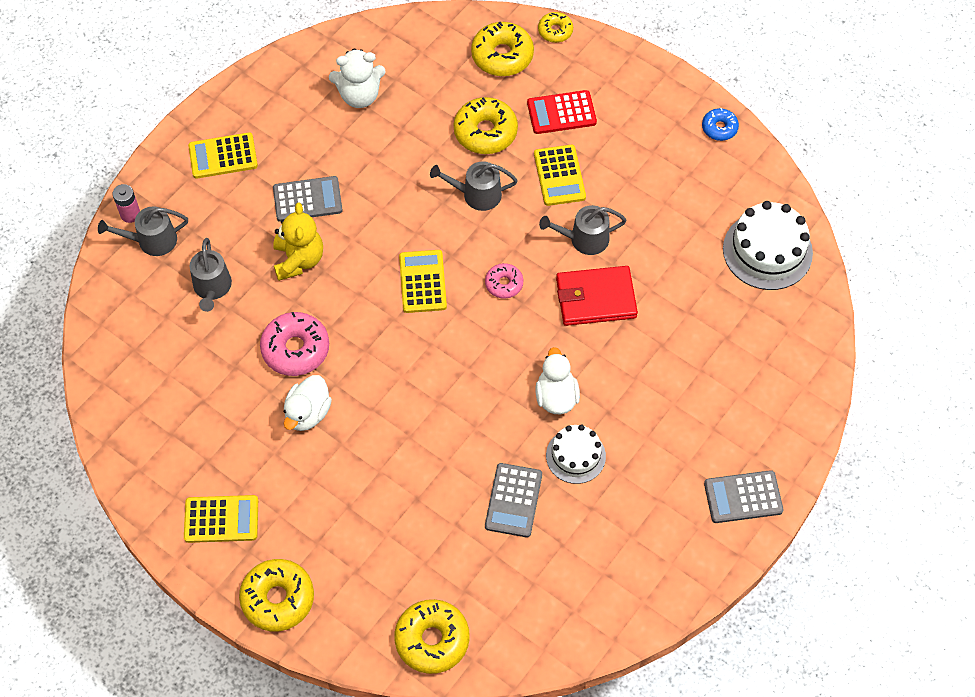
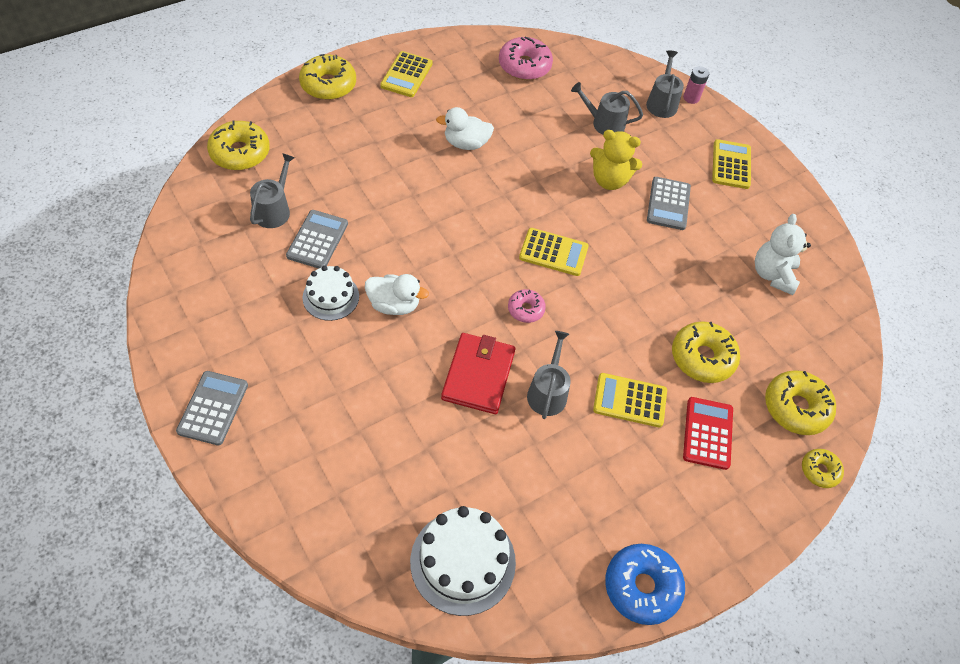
camera: 105 degrees right, 5 degrees down
(295, 349) = (526, 153): pink donut -> pink donut (524, 66)
(308, 413) = (466, 143): white duck -> white duck turned 45 degrees counterclockwise
(477, 194) = (631, 324): grey watering can -> grey watering can (274, 210)
(513, 500) = (317, 240): grey calculator -> grey calculator turned 75 degrees clockwise
(719, 128) = (642, 587): blue donut -> blue donut, size x1.75

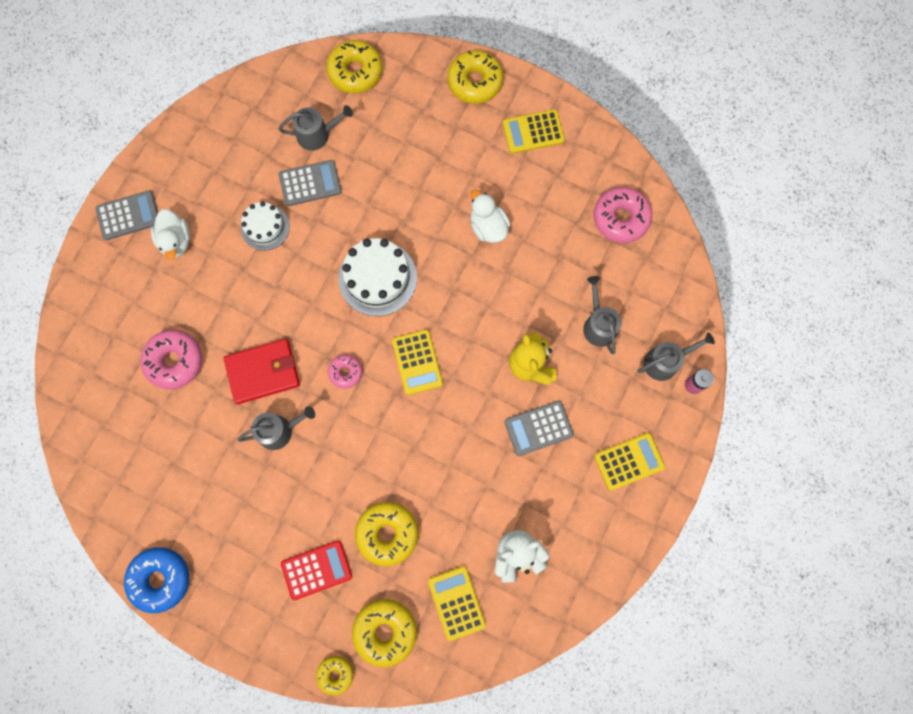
camera: 65 degrees right, 20 degrees up
(394, 305) = (287, 275): white duck -> white duck (176, 241)
(410, 448) = (174, 361): none -> pink donut
(463, 561) = (111, 447): white cake -> white cake (377, 278)
(630, 400) = (310, 495): yellow calculator -> yellow calculator (456, 603)

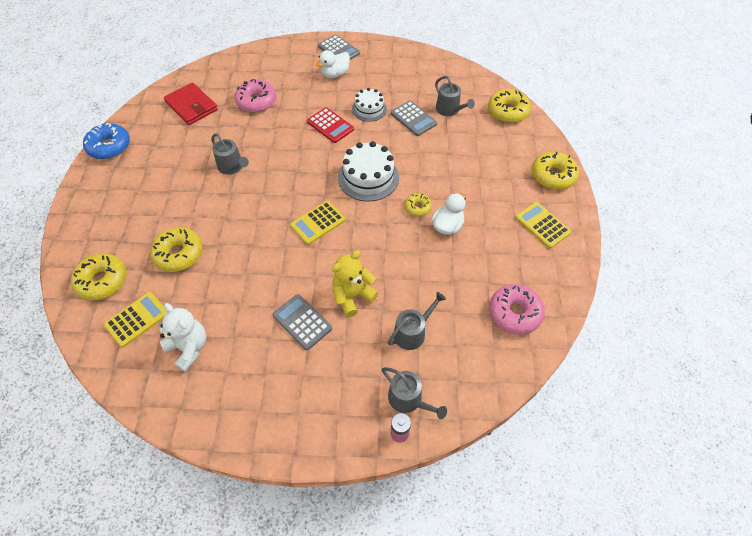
camera: 65 degrees right, 20 degrees down
(263, 372) = (269, 144): red wallet -> red wallet (192, 106)
(316, 570) = (139, 223): red calculator -> red calculator (330, 125)
(335, 674) = (63, 262): yellow donut -> yellow donut (417, 207)
(345, 372) = (290, 185): pink donut -> none
(629, 461) = (303, 404): yellow calculator -> none

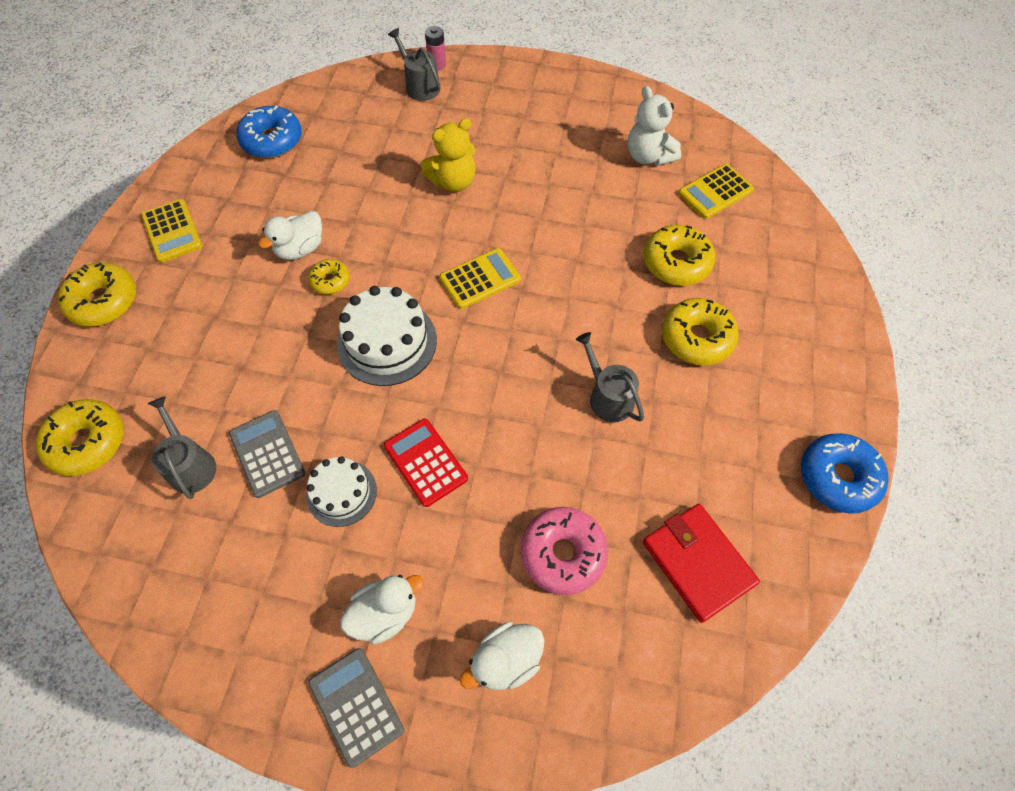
camera: 170 degrees left, 5 degrees up
(102, 281) = (772, 242): yellow donut -> yellow donut (697, 338)
(280, 67) = (506, 660): none -> white duck
(302, 322) = (518, 164): grey calculator -> none
(412, 332) = (395, 138): grey watering can -> none
(514, 313) = (272, 140): pink donut -> blue donut

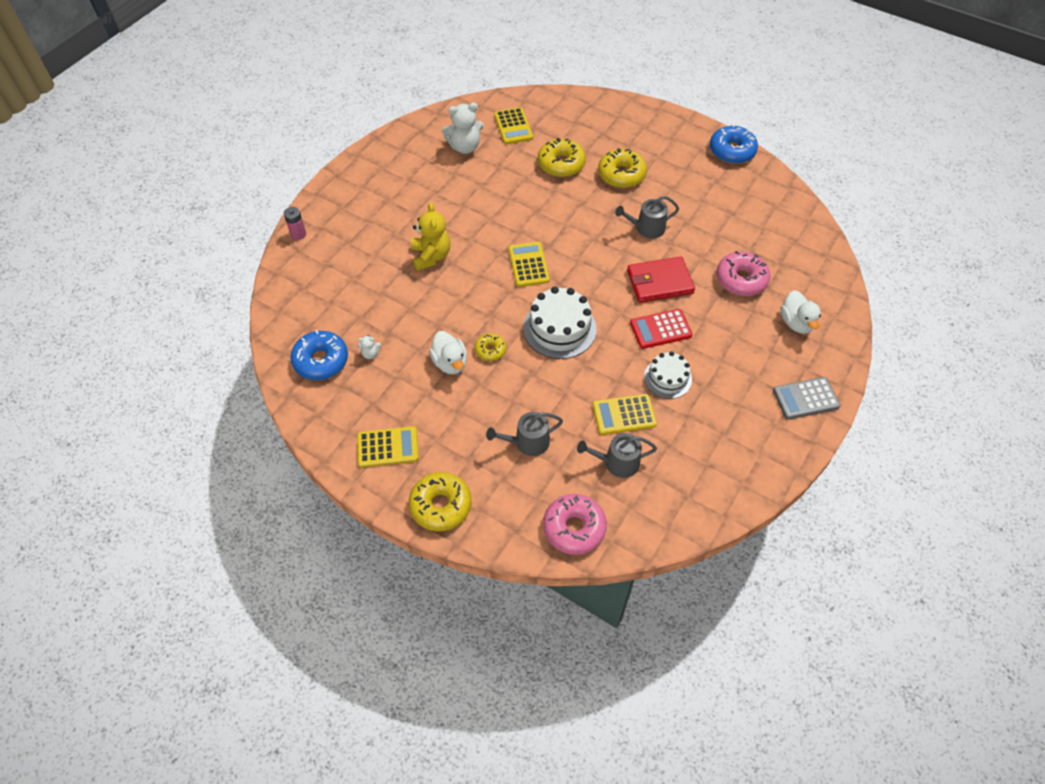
camera: 70 degrees left, 5 degrees down
(88, 442) = (574, 528): yellow donut -> pink donut
(267, 453) = (624, 415): grey calculator -> yellow calculator
(293, 176) = (370, 353): none -> white teddy bear
(385, 613) = (754, 372): white duck -> none
(420, 86) = (316, 251): grey watering can -> grey watering can (527, 442)
(697, 562) = (763, 224): red wallet -> red wallet (659, 282)

